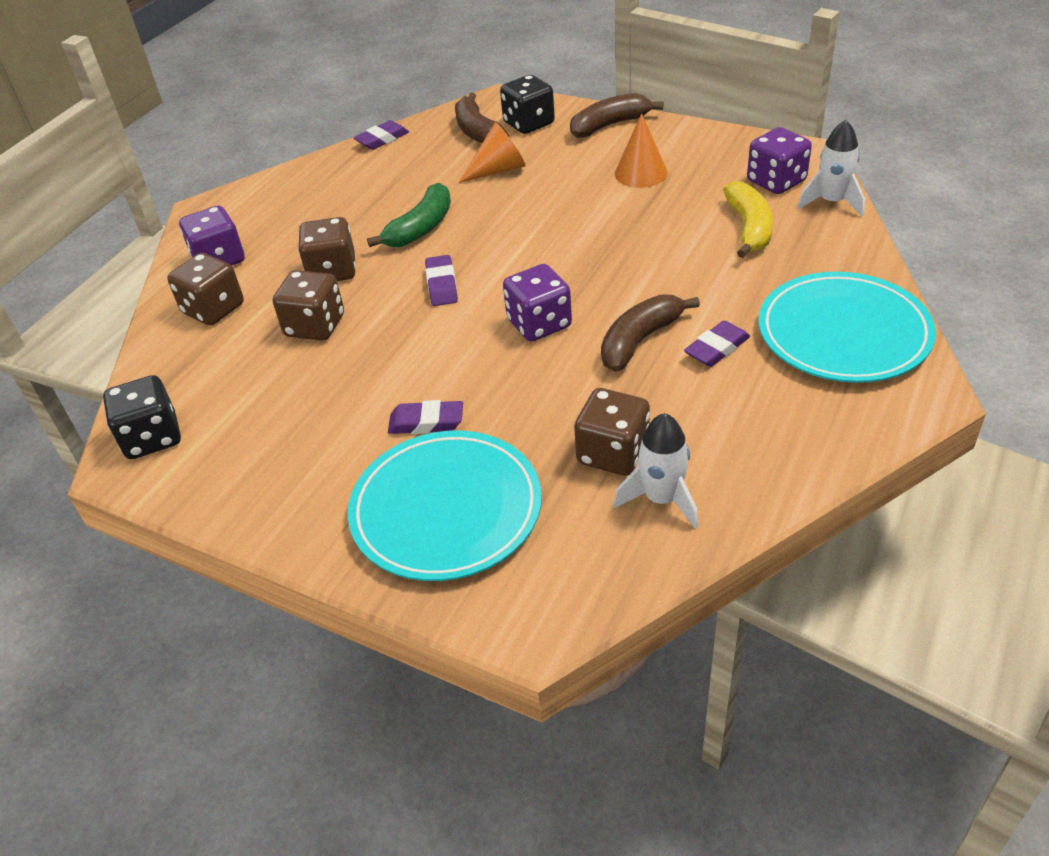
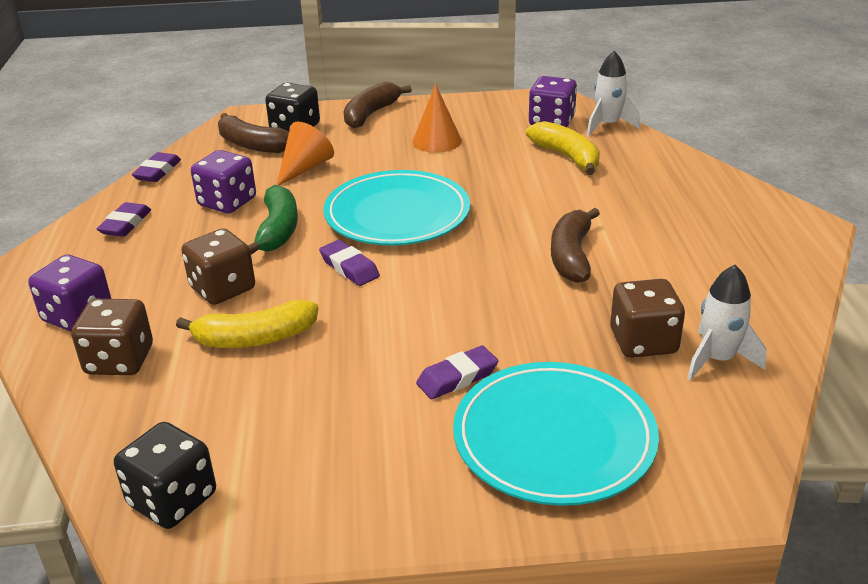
camera: 35 degrees left, 10 degrees down
(315, 326) = (255, 339): brown dice -> yellow banana
(539, 324) = (473, 270): purple dice -> purple dice (227, 202)
(717, 348) = (637, 243): purple eraser -> purple eraser (125, 224)
(843, 333) = (713, 205): turquoise plate -> turquoise plate (397, 214)

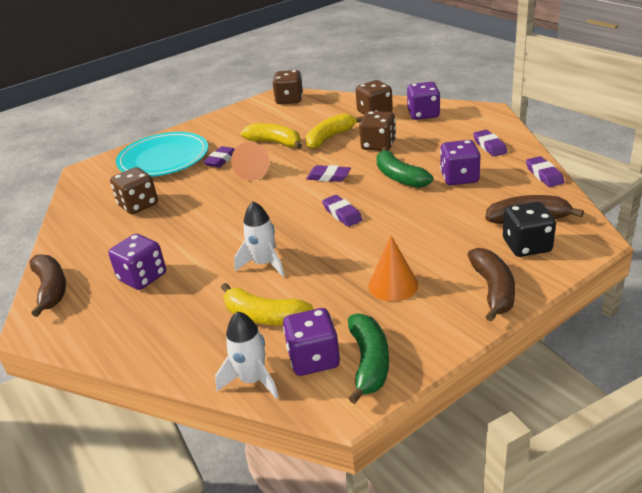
camera: 150 degrees right, 0 degrees up
(172, 500) = (289, 100): black dice -> brown dice
(305, 168) = (454, 218): orange cone -> orange cone (253, 171)
(340, 373) = (275, 143): none -> yellow banana
(397, 214) = (342, 214): turquoise plate -> purple eraser
(514, 108) = (369, 363): none -> green banana
(571, 256) = (203, 233): brown banana -> brown banana (51, 289)
(672, 231) = (142, 277): none -> purple dice
(717, 359) = (96, 212): white rocket -> white rocket (264, 264)

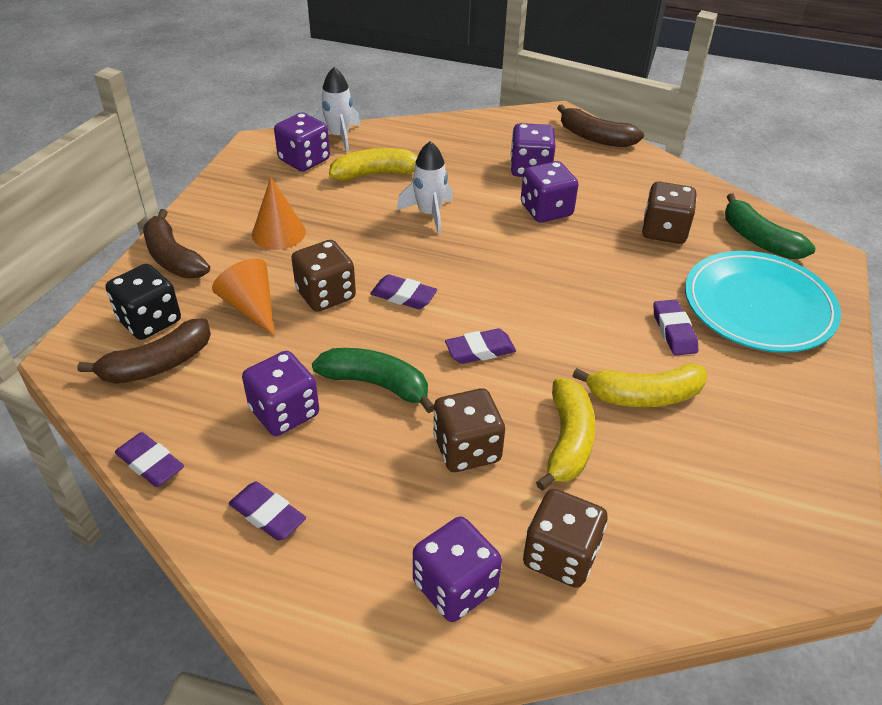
camera: 140 degrees right, 10 degrees up
(183, 240) = (546, 210): none -> purple dice
(253, 171) = (598, 326): orange cone -> orange cone (251, 307)
(289, 100) = (785, 541): brown dice -> brown dice (326, 294)
(369, 363) = (257, 170): green banana -> green banana (758, 240)

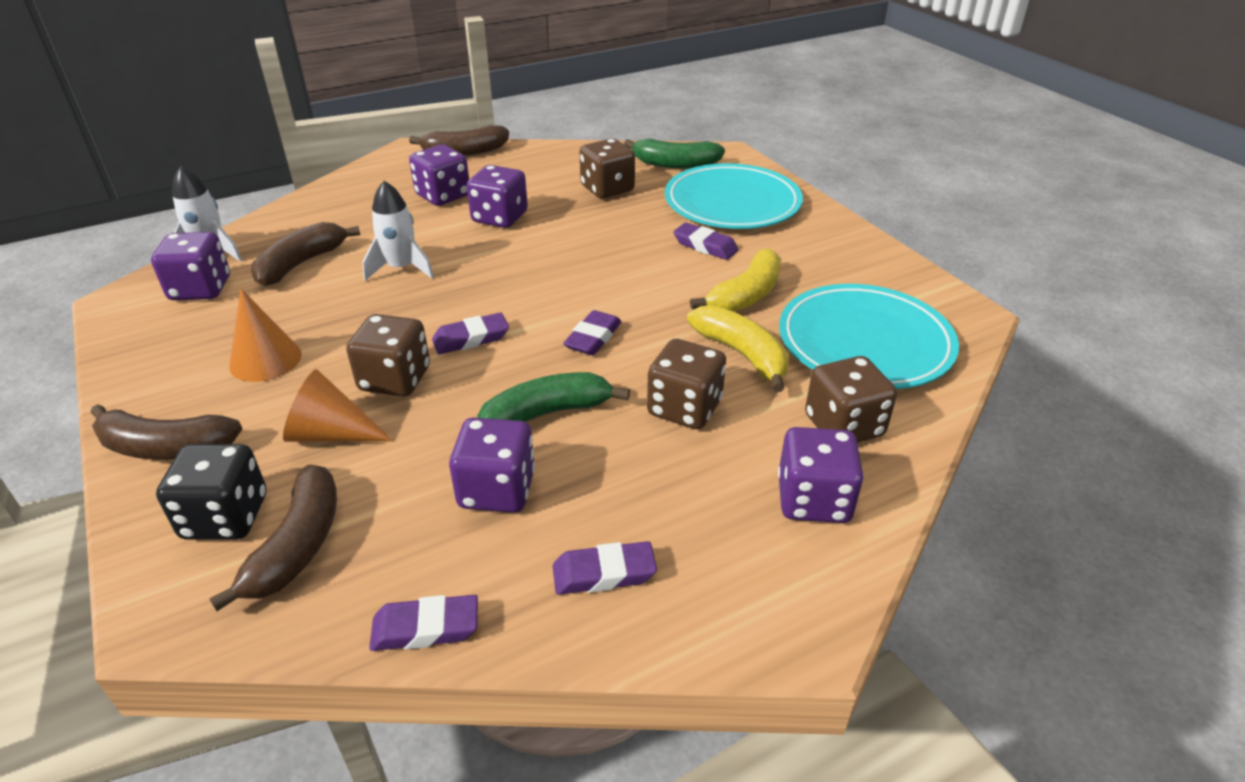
camera: 45 degrees left, 5 degrees down
(377, 174) = (301, 263): yellow banana -> brown banana
(686, 507) = (865, 342): none -> turquoise plate

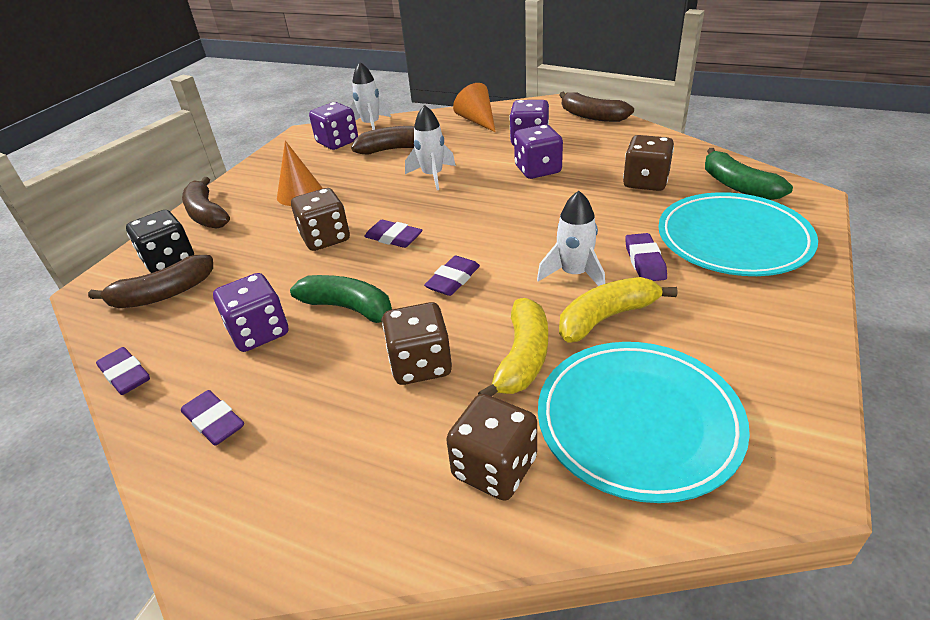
camera: 55 degrees right, 0 degrees up
(331, 434) = (258, 249): orange cone -> orange cone (477, 121)
(593, 338) = (453, 280): purple eraser -> purple eraser turned 45 degrees counterclockwise
(675, 280) = (574, 274): none -> white rocket
(745, 295) = (606, 317): yellow banana -> yellow banana turned 150 degrees clockwise
(813, 500) = (377, 495): purple dice -> none

